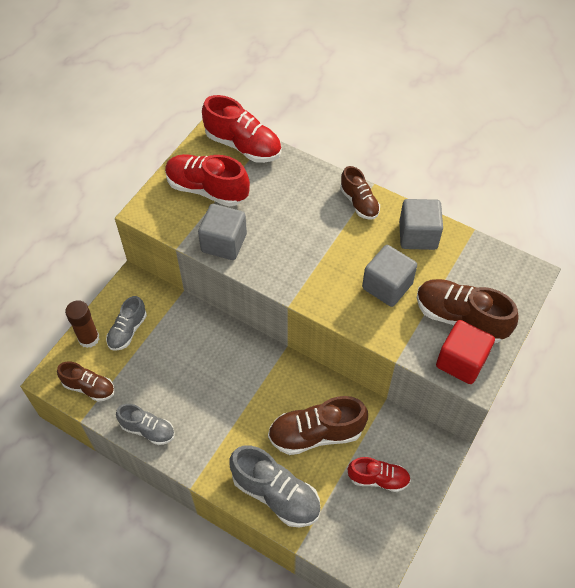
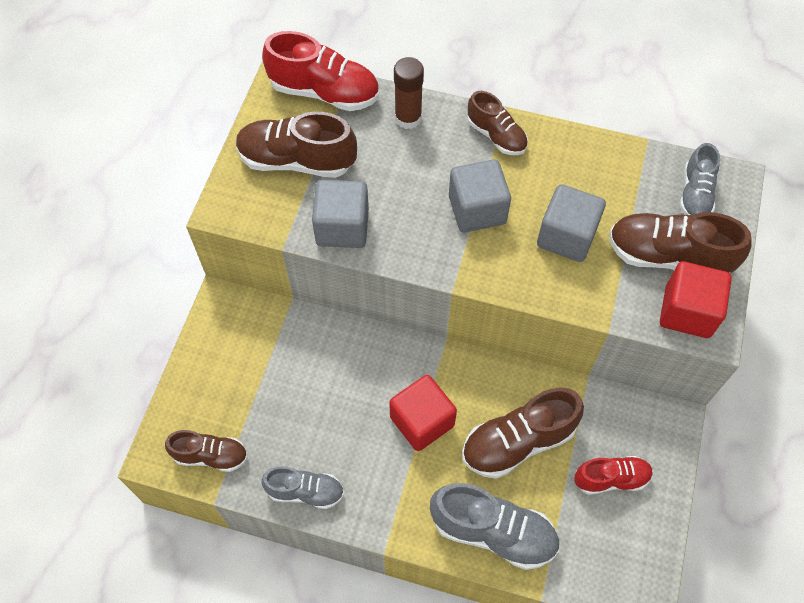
camera: 15 degrees left, 5 degrees up
(89, 338) = (189, 391): brown glue stick -> brown glue stick (408, 118)
(127, 331) = (237, 368): grey shoe -> grey shoe (695, 194)
(207, 189) = (296, 161): red shoe -> brown shoe
(249, 401) = (422, 421): none -> red cube
(418, 235) = (582, 162): grey cube -> grey cube (477, 210)

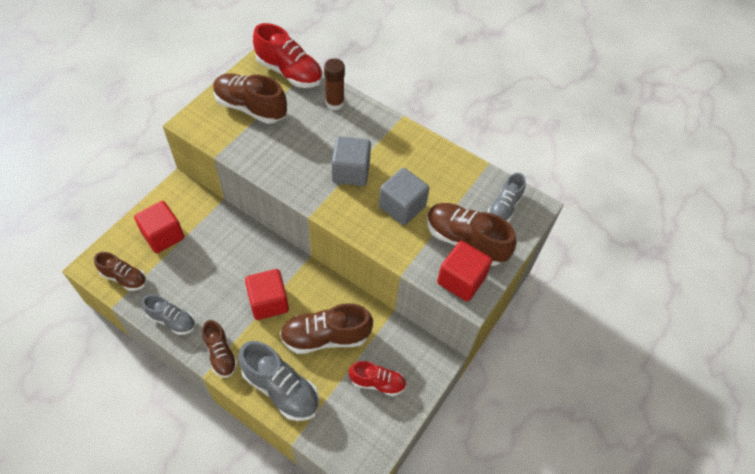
camera: 15 degrees right, 5 degrees down
(235, 378) = (163, 236): none -> red cube
(342, 227) = (258, 156): grey cube -> none
(496, 136) = (387, 131): brown shoe -> brown shoe (221, 354)

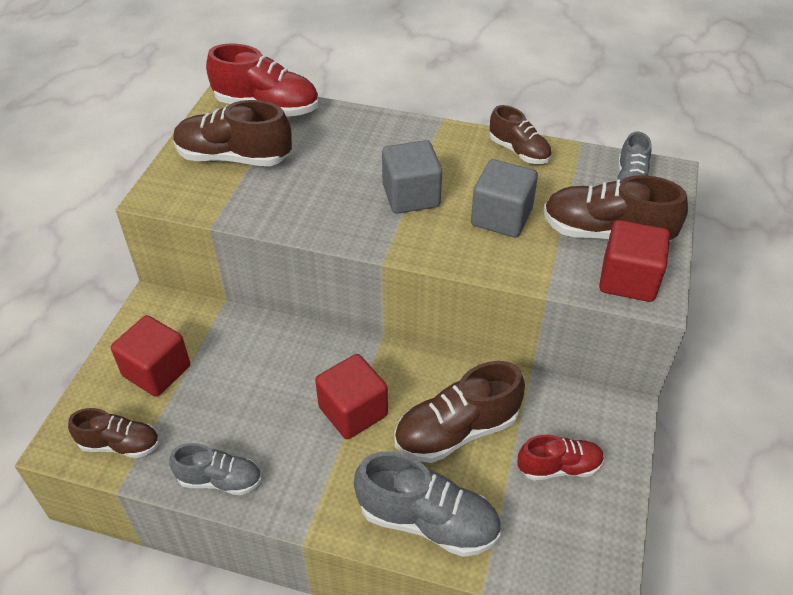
camera: 15 degrees left, 10 degrees down
(221, 354) = (316, 503): brown shoe -> brown shoe (519, 151)
(334, 103) = (346, 126): brown glue stick -> none

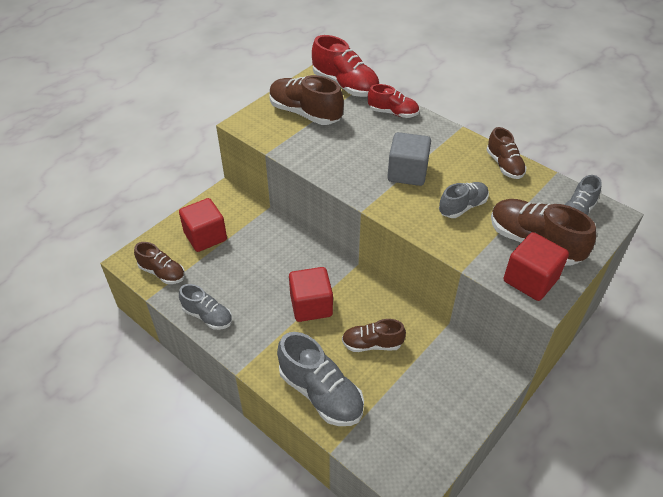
camera: 25 degrees right, 0 degrees up
(456, 431) = (372, 344): brown shoe -> brown shoe, size x0.62
(501, 217) = (462, 207): grey cube -> grey shoe
(559, 467) = (429, 395): red shoe -> red shoe (393, 113)

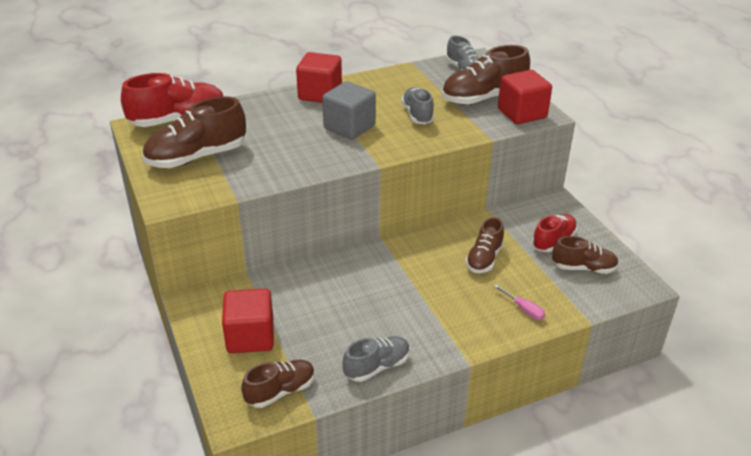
camera: 65 degrees left, 10 degrees down
(311, 305) = (413, 283): red cube -> red cube (320, 94)
(321, 393) = (523, 309): grey shoe -> pink screwdriver
(393, 113) = (254, 108): red shoe -> red shoe (553, 241)
(504, 165) = (383, 79): brown shoe -> brown shoe (583, 268)

